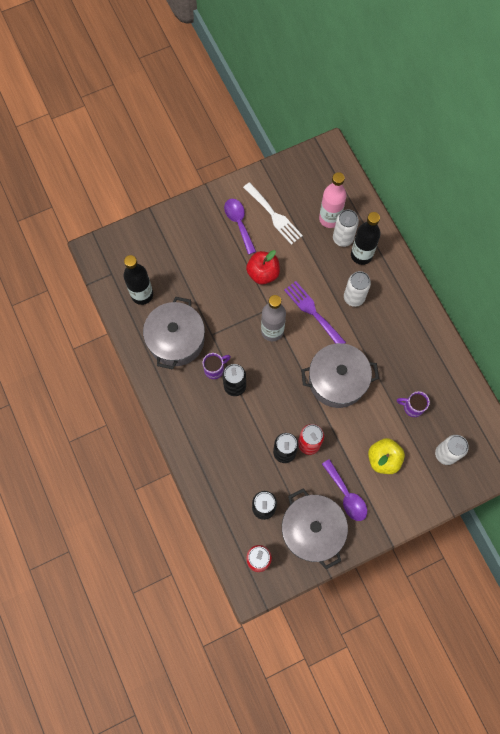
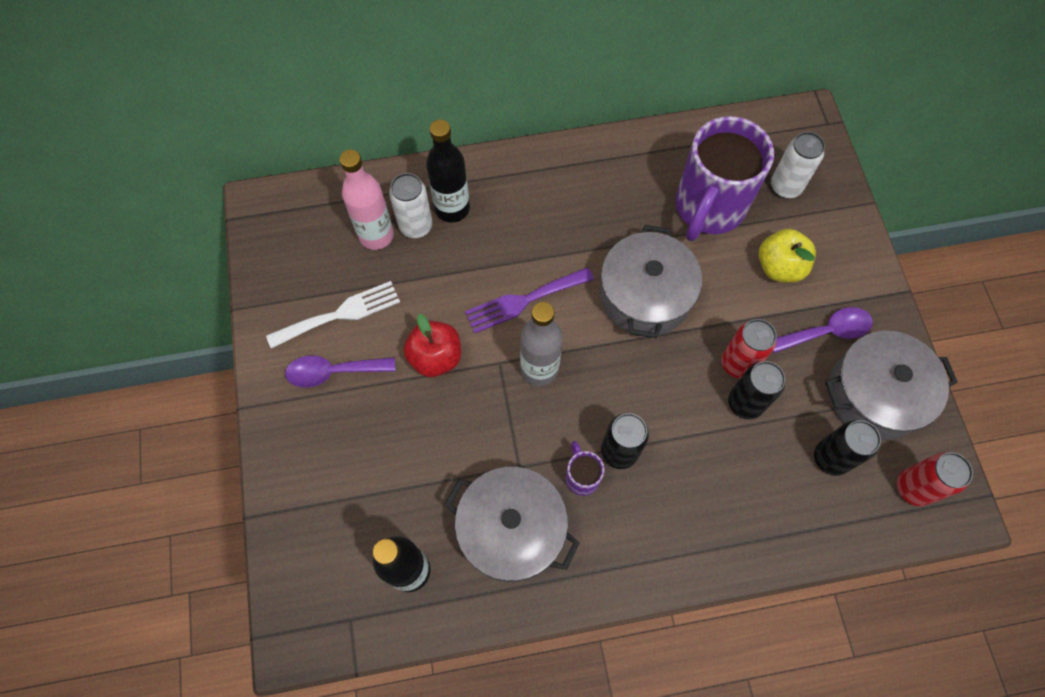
camera: 75 degrees left, 5 degrees down
(354, 298) = (518, 237): white can -> none
(412, 407) = (708, 208): purple mug -> purple mug, size x2.37

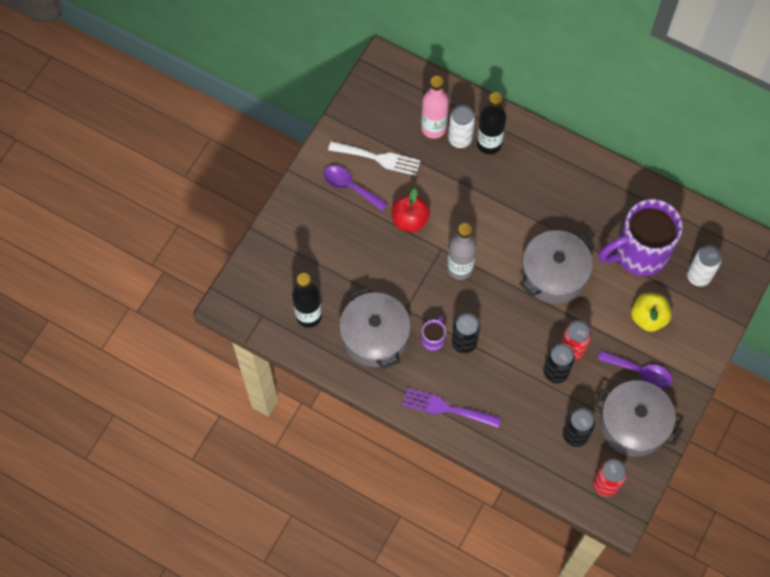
camera: 40 degrees right, 0 degrees up
(524, 301) = (484, 226): purple fork -> purple fork (446, 408)

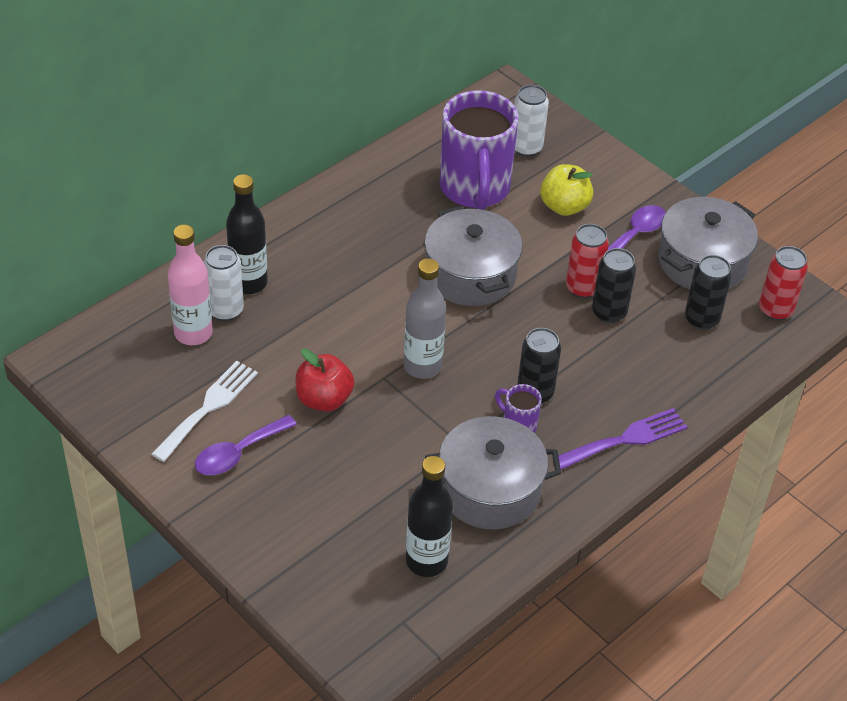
camera: 75 degrees left, 20 degrees down
(446, 408) = (625, 439): purple fork -> purple fork turned 150 degrees counterclockwise

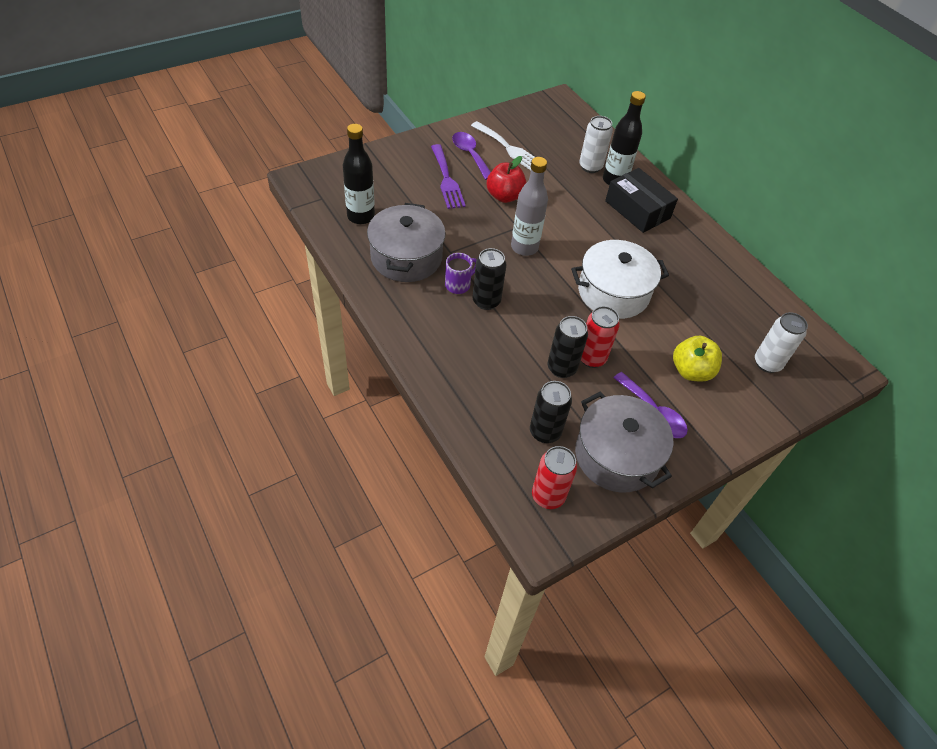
camera: 100 degrees right, 5 degrees up
(193, 333) = (572, 151): pink bottle -> none
(305, 257) = (637, 209): none -> black box
(470, 274) = (613, 292): grey pot -> white pot
(475, 189) = (712, 316): purple mug -> none
(625, 439) = (428, 342): purple fork -> purple fork (447, 179)

